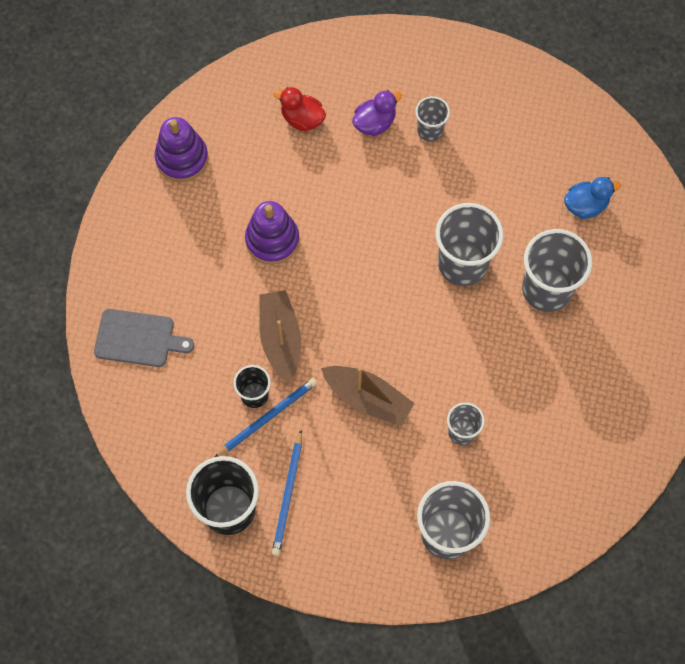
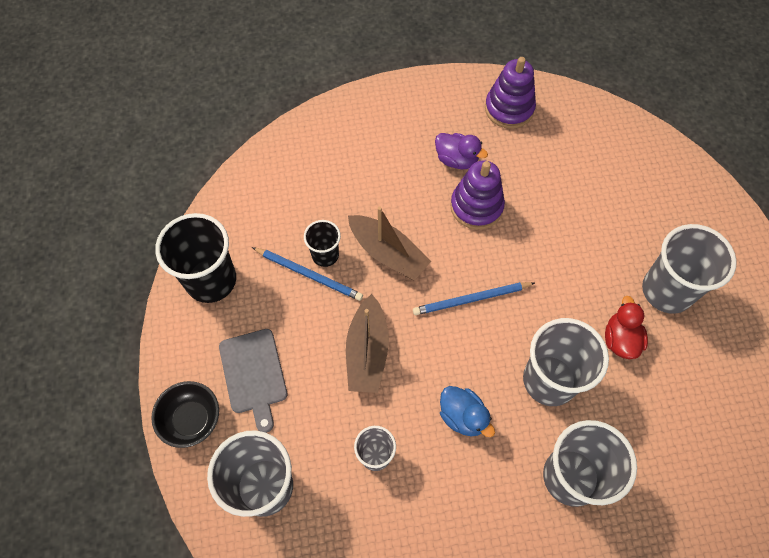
camera: 65 degrees right, 5 degrees down
(138, 338) = (332, 147): grey cutting board -> grey cutting board (253, 374)
(280, 339) = (388, 253): brown boat -> brown boat turned 75 degrees clockwise
(288, 495) = (243, 323): blue pencil -> blue pencil (471, 299)
(302, 119) = (605, 180): red duck -> red duck (620, 339)
(360, 574) = (192, 420): none -> black bowl
(374, 123) = (641, 240): purple duck -> purple duck (456, 160)
(430, 130) = (667, 290): grey cup -> grey cup, size x1.85
(585, 205) = (688, 478): blue duck -> blue duck (463, 416)

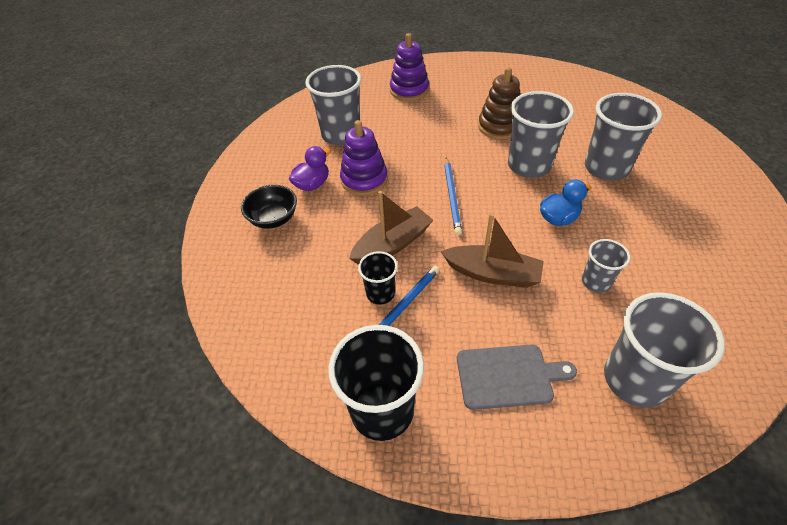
camera: 75 degrees left, 15 degrees down
(192, 420) = (561, 450): black bowl -> black bowl (273, 219)
(509, 109) = (277, 146): purple stacking toy -> purple stacking toy (409, 90)
(620, 339) = (499, 126): red duck -> brown stacking toy
(667, 290) = (465, 100): grey cup -> grey cup (341, 135)

